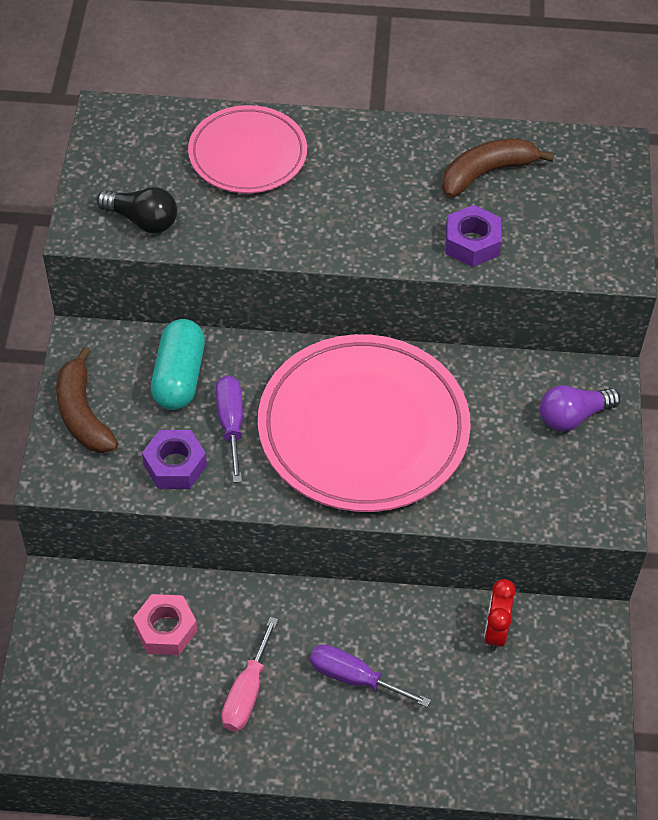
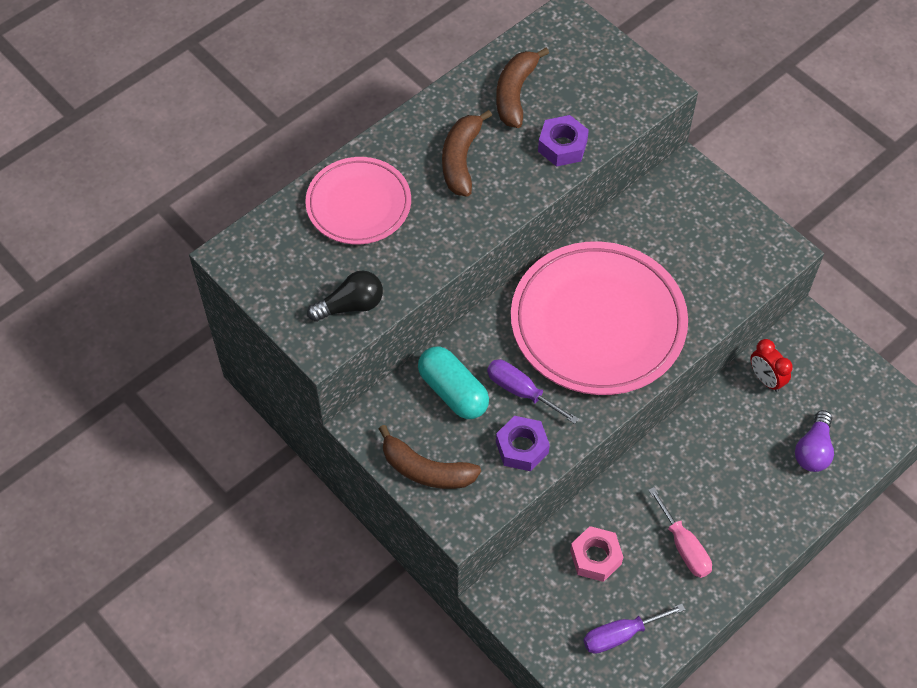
camera: 45 degrees left, 5 degrees up
(354, 678) = (728, 479): purple screwdriver -> purple screwdriver (620, 635)
(372, 186) = (461, 160): none -> brown banana
(573, 416) = (697, 209): purple light bulb -> purple light bulb (813, 450)

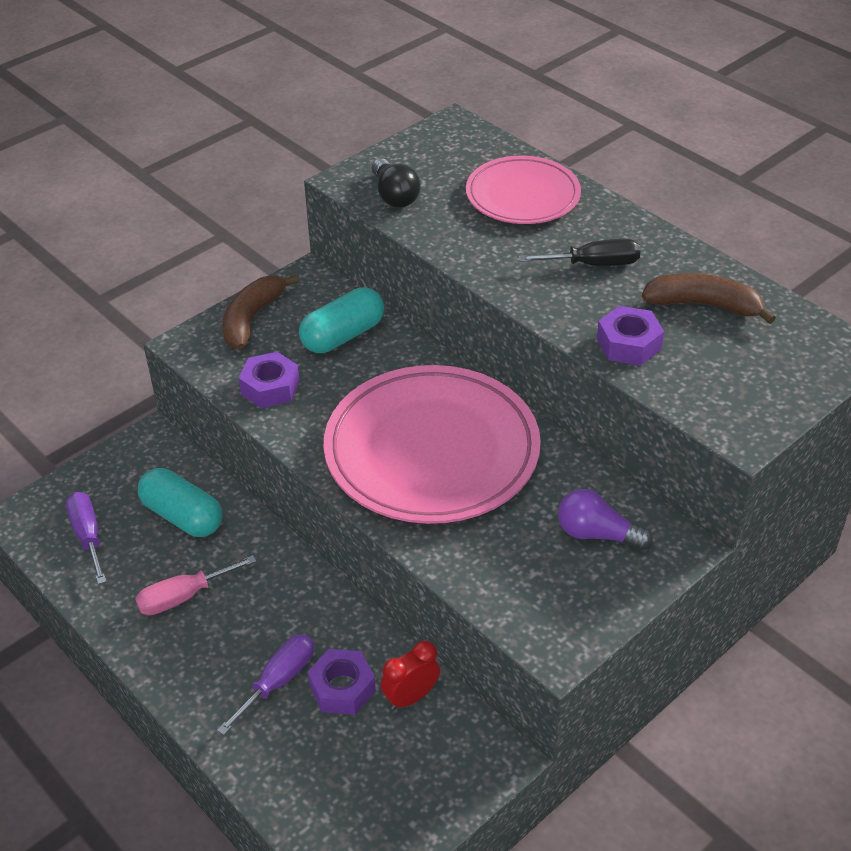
camera: 90 degrees right, 15 degrees down
(461, 160) = (594, 264): brown banana -> black screwdriver
(521, 391) = (340, 387): purple screwdriver -> purple screwdriver (278, 681)
(595, 557) = (182, 516): pink nut -> turquoise capsule
(762, 425) = (342, 688): none -> purple nut
(813, 450) = (301, 744): purple light bulb -> purple light bulb (596, 534)

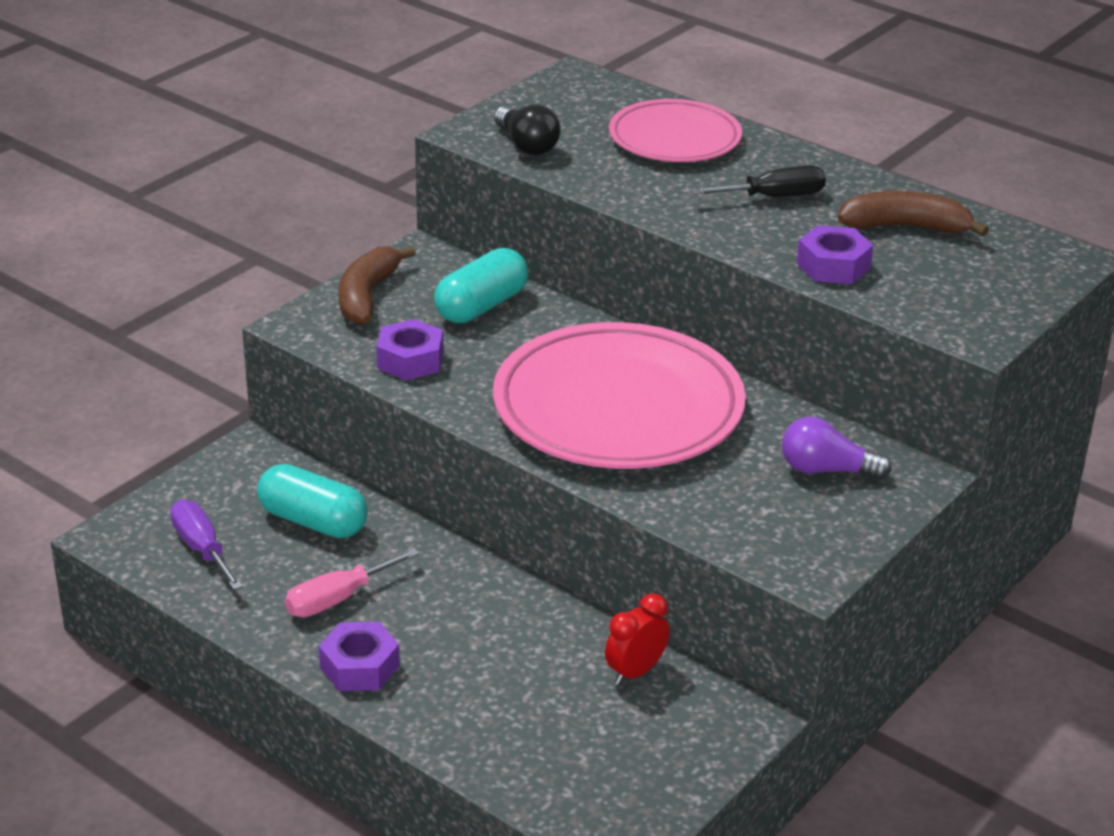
camera: 10 degrees left, 10 degrees down
(278, 681) = (475, 670): purple screwdriver -> none
(342, 688) = (553, 670): purple nut -> purple nut (359, 667)

